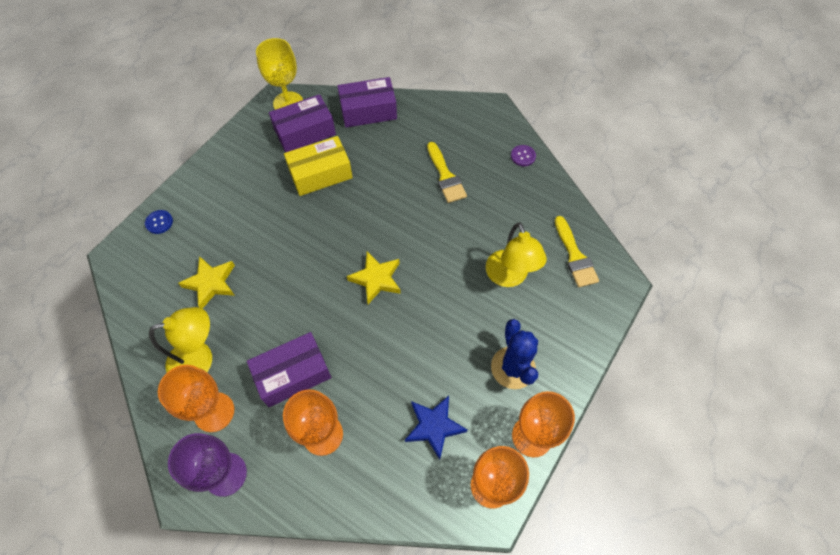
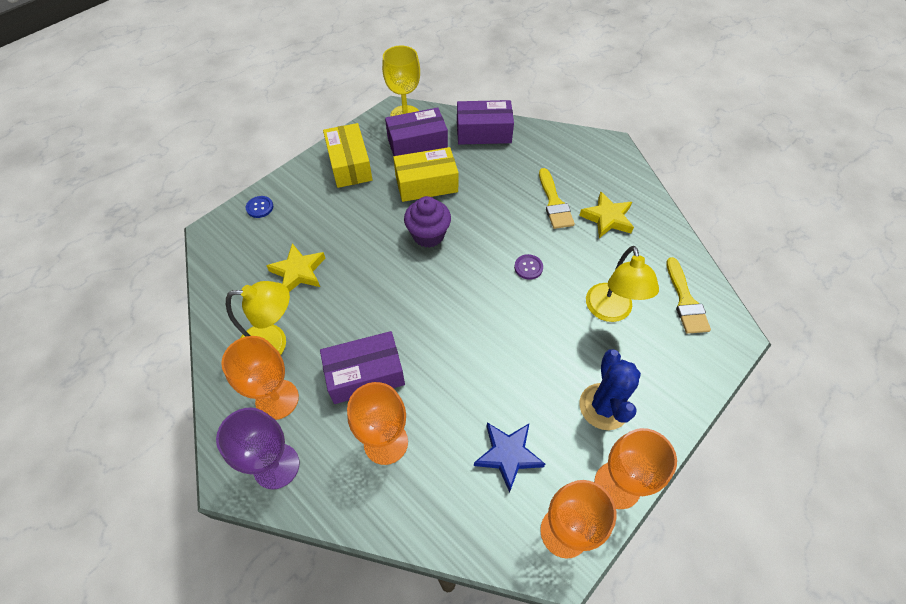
camera: 10 degrees right, 5 degrees down
(241, 164) = (349, 165): none -> yellow box
(330, 227) = (428, 235): none -> purple cupcake
(376, 279) = (468, 292): yellow star -> yellow star (607, 218)
(523, 156) = (638, 194): purple button -> purple button (528, 267)

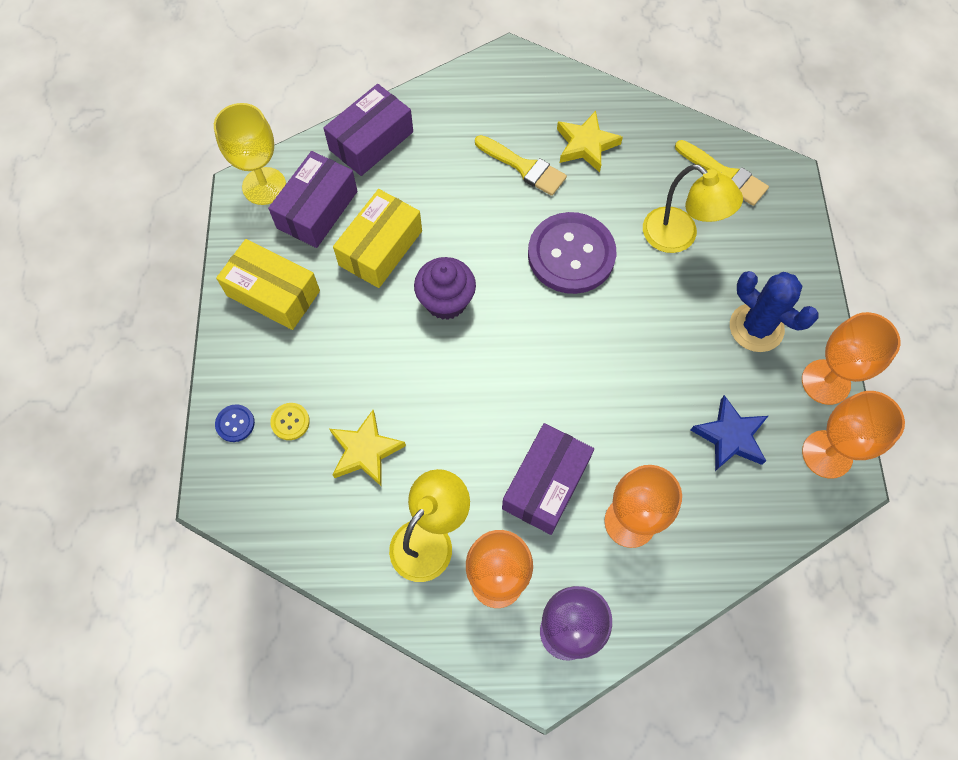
camera: 45 degrees left, 10 degrees up
(283, 228) = (290, 422): none -> yellow button
(528, 267) = (571, 255): purple button -> purple button, size x2.48

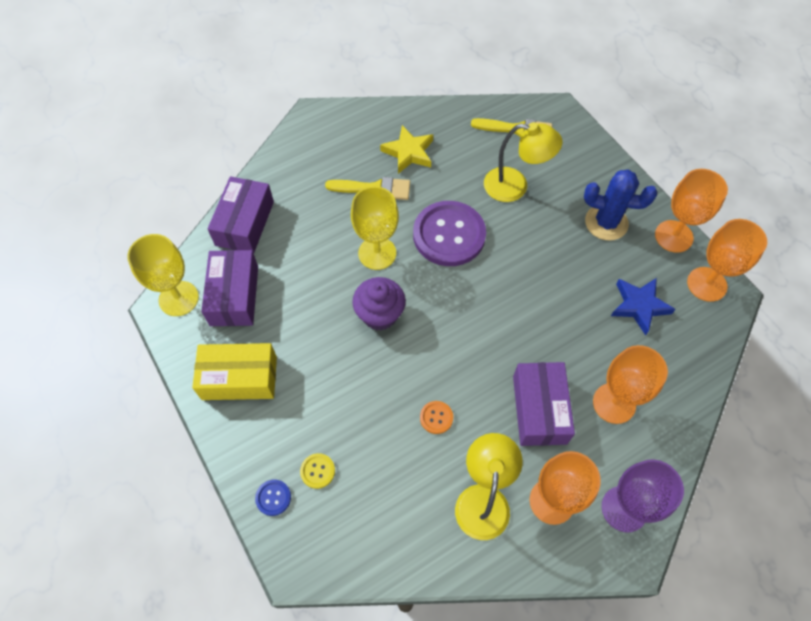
camera: 30 degrees left, 5 degrees down
(365, 451) = (391, 460): yellow star -> none
(380, 248) = (304, 300): yellow box -> none
(435, 434) = (436, 417): none -> orange button
(483, 237) = (377, 253): none -> yellow goblet

